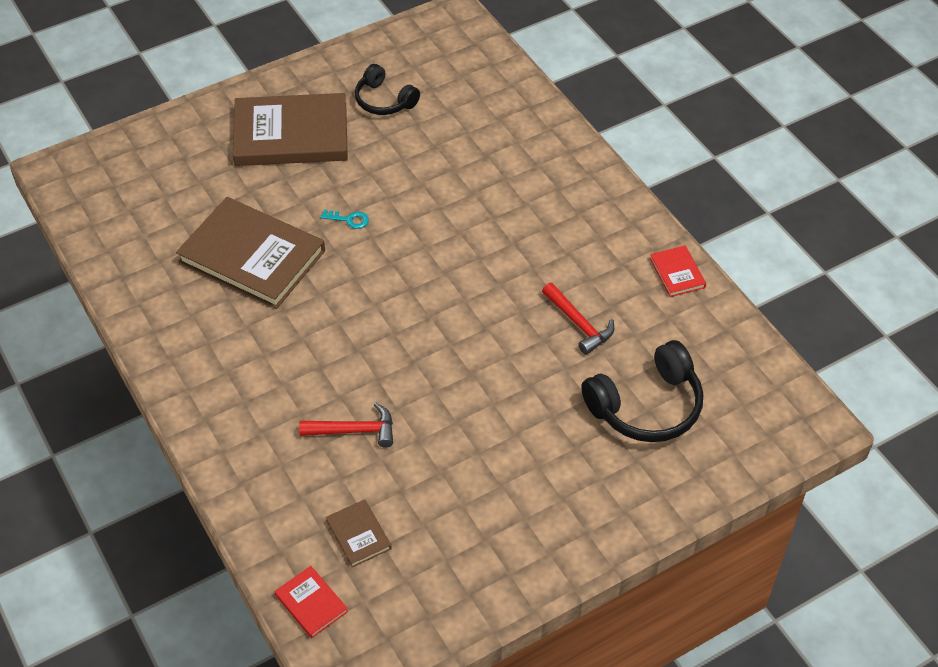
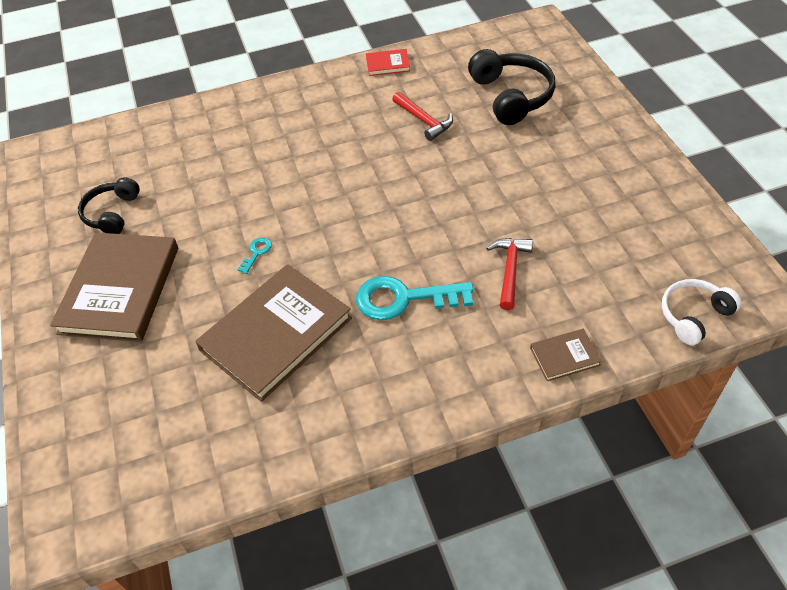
camera: 75 degrees left, 0 degrees up
(305, 346) = (404, 299): none -> turquoise key
(311, 603) = (693, 316): red book -> white headphones
(358, 535) = (622, 277): brown book -> brown book (565, 356)
(384, 100) = (112, 213): black headphones -> black headphones turned 135 degrees clockwise
(578, 324) = (424, 120): red hammer -> red hammer turned 75 degrees clockwise

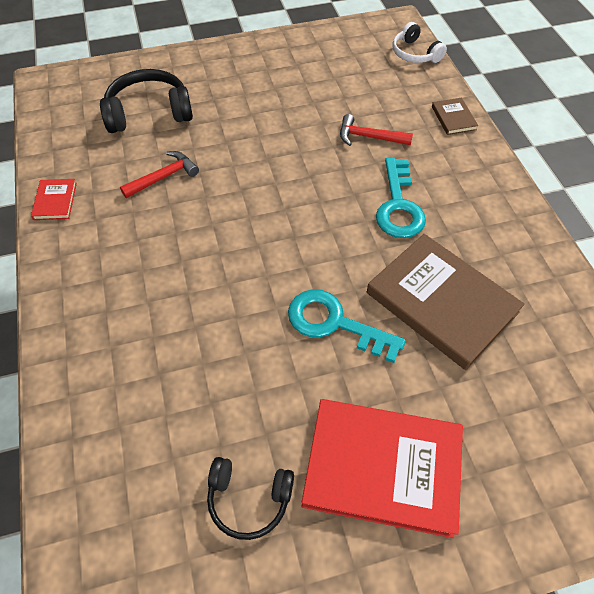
camera: 90 degrees left, 5 degrees up
(120, 289) = (382, 468): brown book -> red book
(256, 253) = (334, 323): turquoise key -> turquoise key, size x2.31

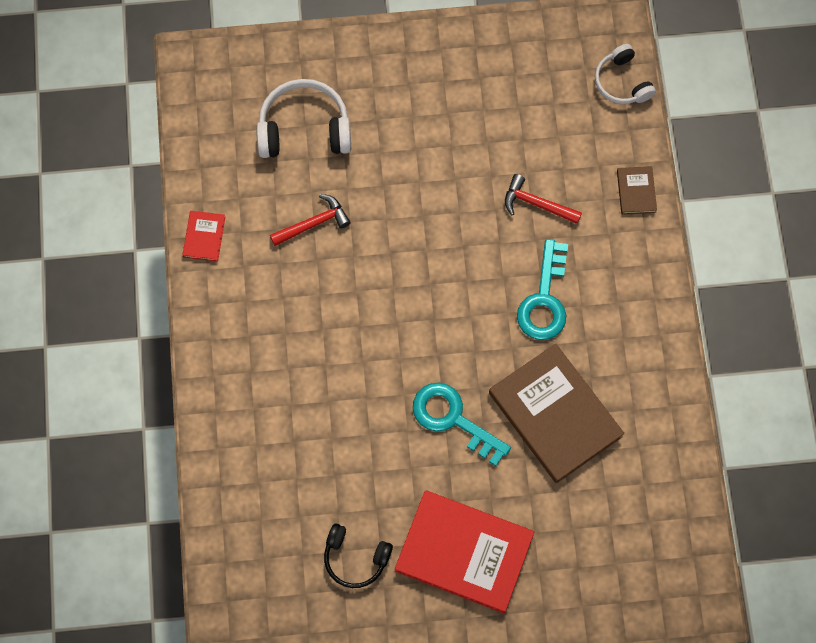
camera: 10 degrees right, 15 degrees up
(149, 112) = (304, 129): black headphones -> white headphones

